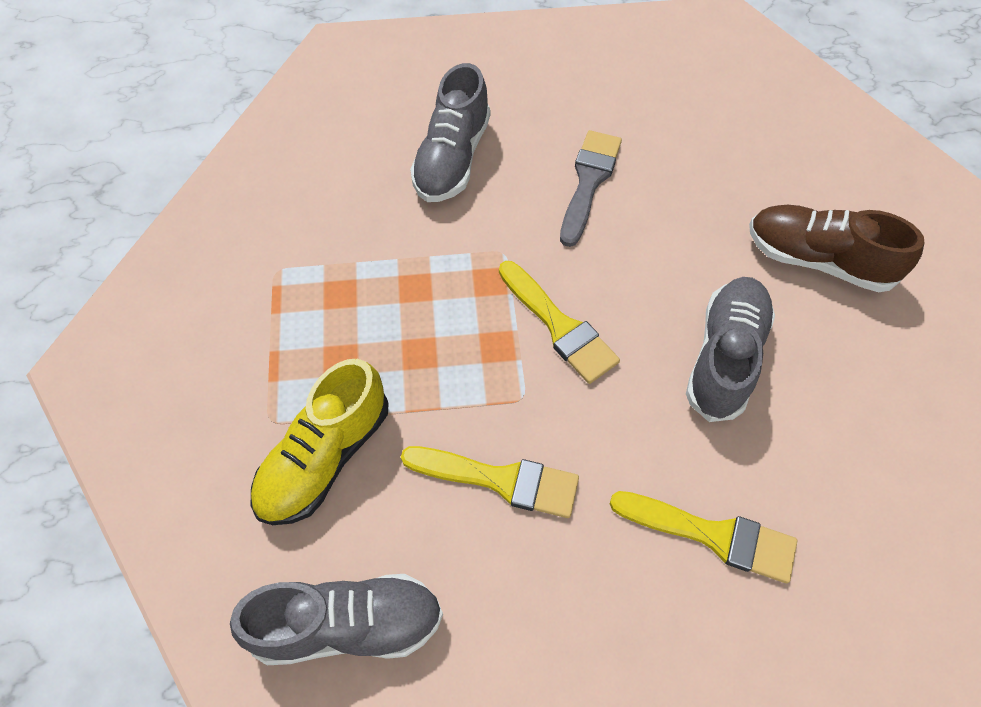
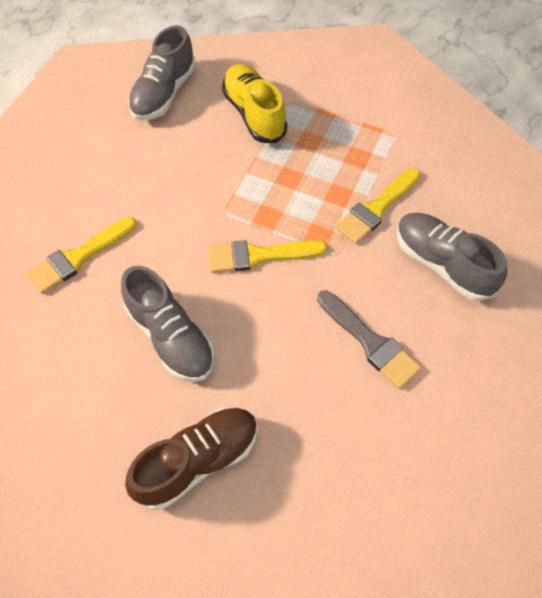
camera: 120 degrees right, 0 degrees up
(500, 480) = (185, 179): yellow brush -> yellow brush (376, 208)

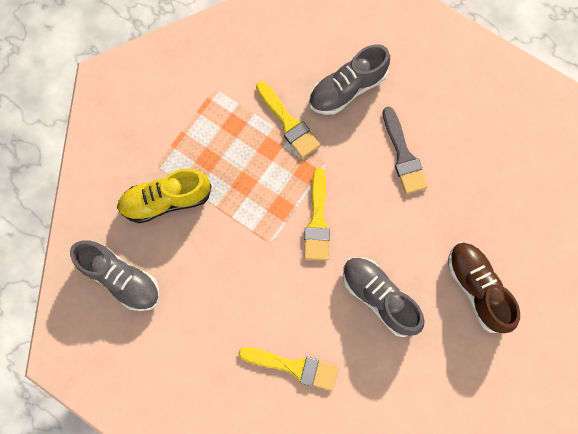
camera: 80 degrees left, 15 degrees up
(79, 257) = (294, 367): yellow brush -> yellow brush turned 45 degrees counterclockwise
(171, 337) = (379, 297): grey shoe -> grey shoe turned 105 degrees counterclockwise
(370, 342) = (403, 155): grey brush -> grey brush turned 105 degrees clockwise

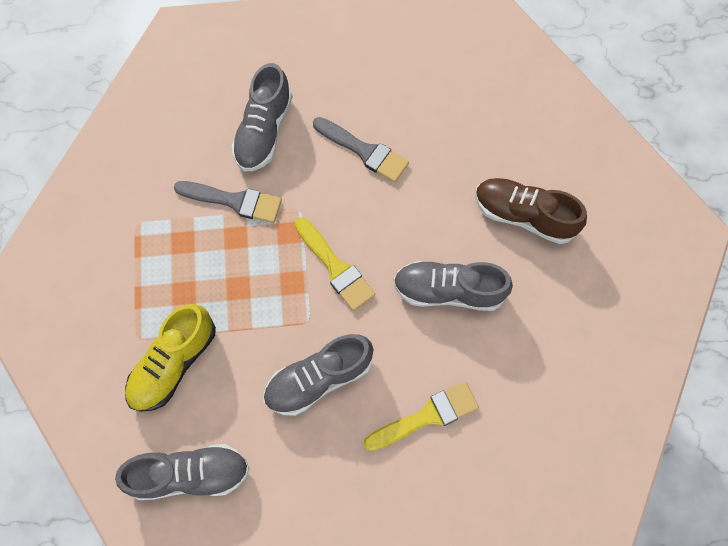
camera: 40 degrees left, 5 degrees down
(246, 285) = (319, 379): none -> grey shoe
(288, 123) = (234, 201): yellow brush -> grey brush

